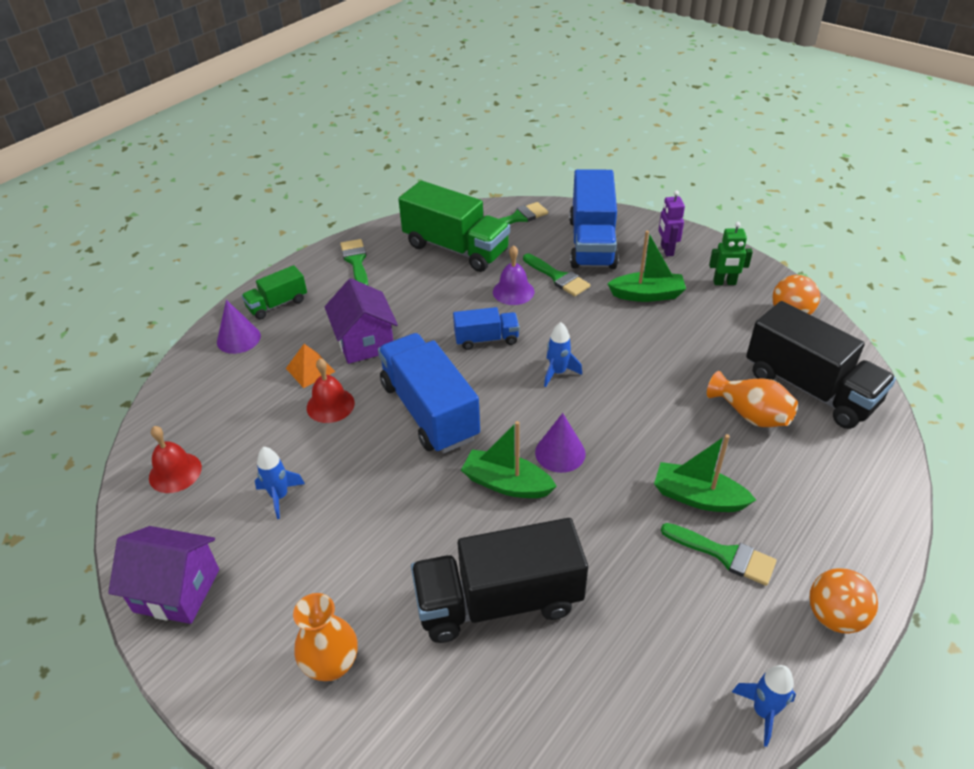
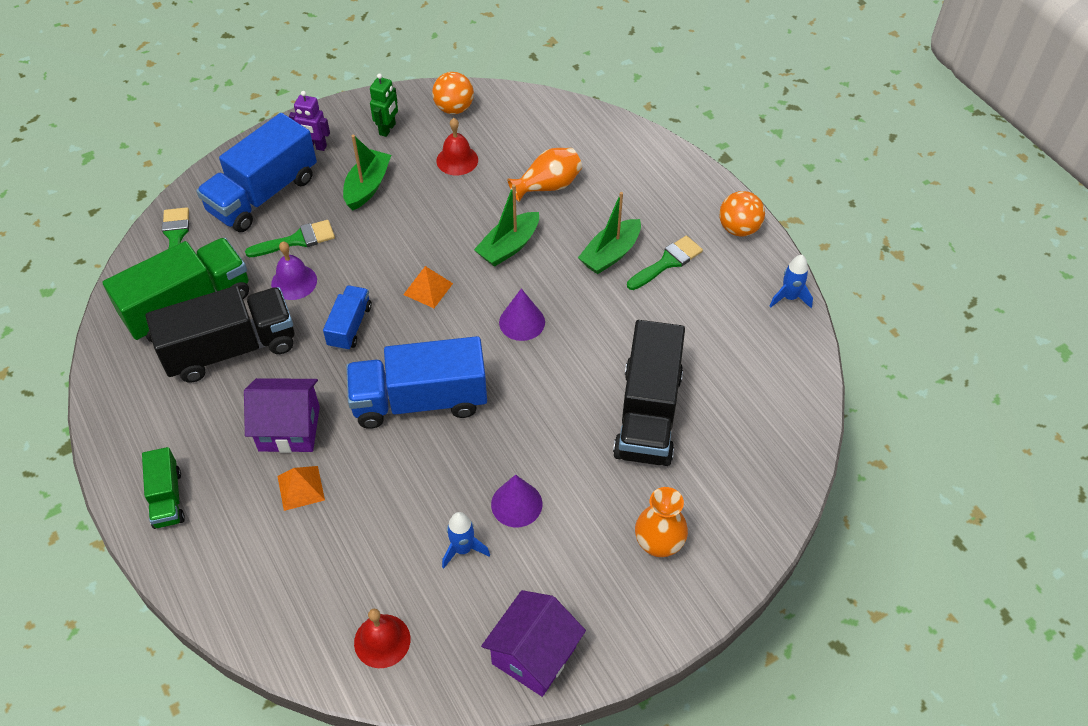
camera: 70 degrees left, 10 degrees up
(238, 339) = (204, 549): purple cone -> purple cone (516, 504)
(330, 405) = (364, 481): red bell -> red bell (457, 160)
(356, 261) = (143, 403): green brush -> none
(506, 484) = (536, 370): green boat -> green boat (509, 246)
(558, 372) = (428, 289): blue rocket -> orange pyramid
(592, 243) = (263, 194): blue truck -> blue truck turned 105 degrees clockwise
(810, 388) = (541, 139): black truck -> black truck (231, 349)

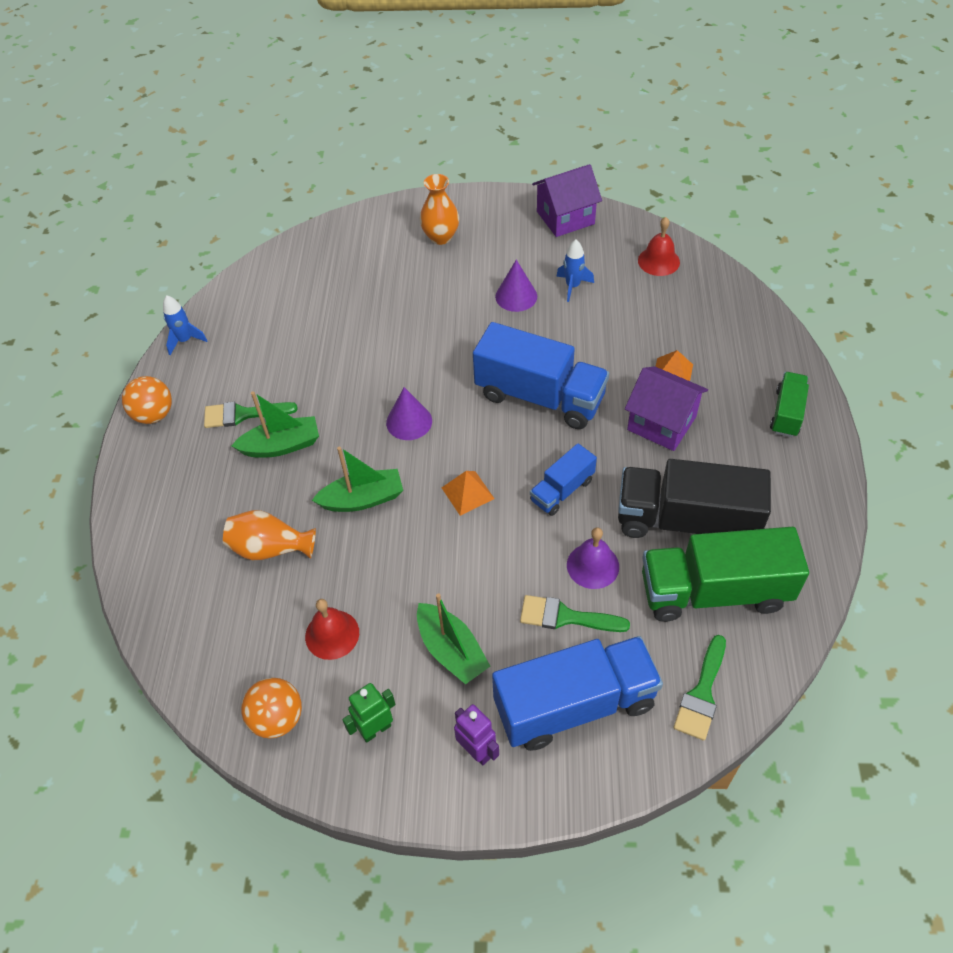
camera: 145 degrees left, 0 degrees up
(367, 186) = (451, 650): green boat -> green boat turned 90 degrees counterclockwise
(648, 414) = (374, 310): black truck -> none

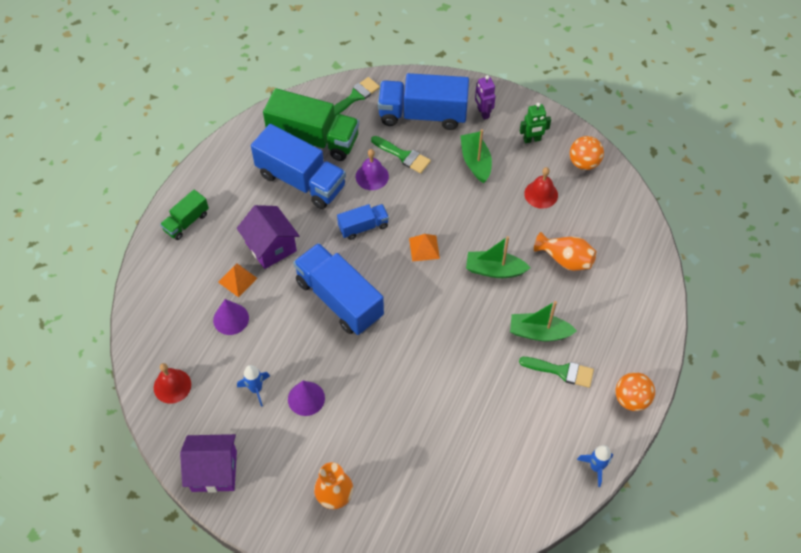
camera: 160 degrees left, 5 degrees up
(409, 421) = (441, 316): purple cone -> purple cone (231, 319)
(686, 521) = (301, 180): black truck -> blue truck

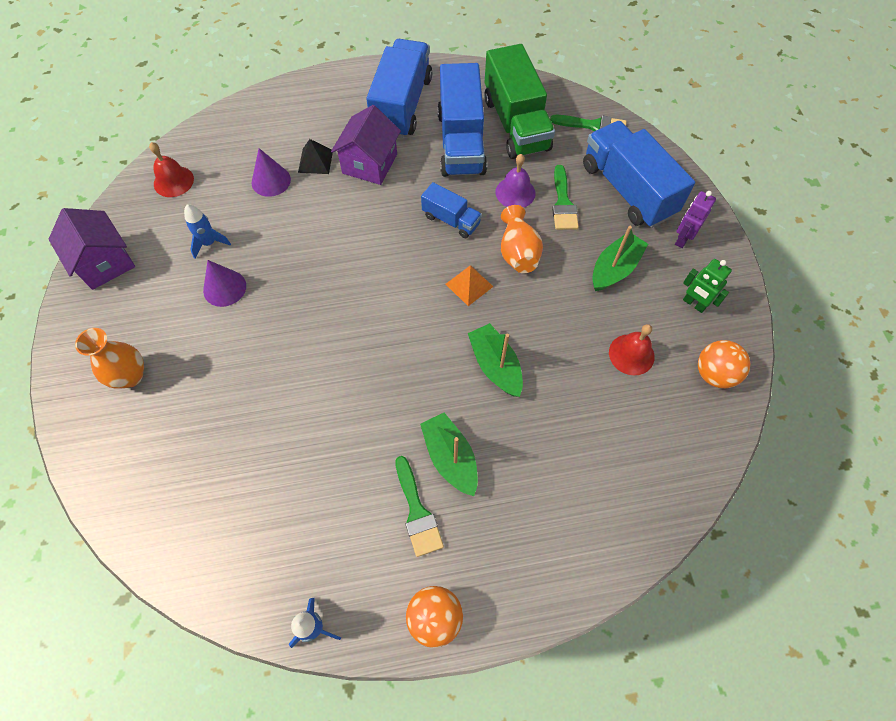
camera: 55 degrees right, 5 degrees up
(186, 222) = (347, 92): green truck -> none
(237, 280) = (315, 161): orange pyramid -> black pyramid
(339, 299) = (353, 249): blue truck -> blue truck (402, 105)
(565, 259) = (567, 429): orange vase -> orange vase (518, 252)

